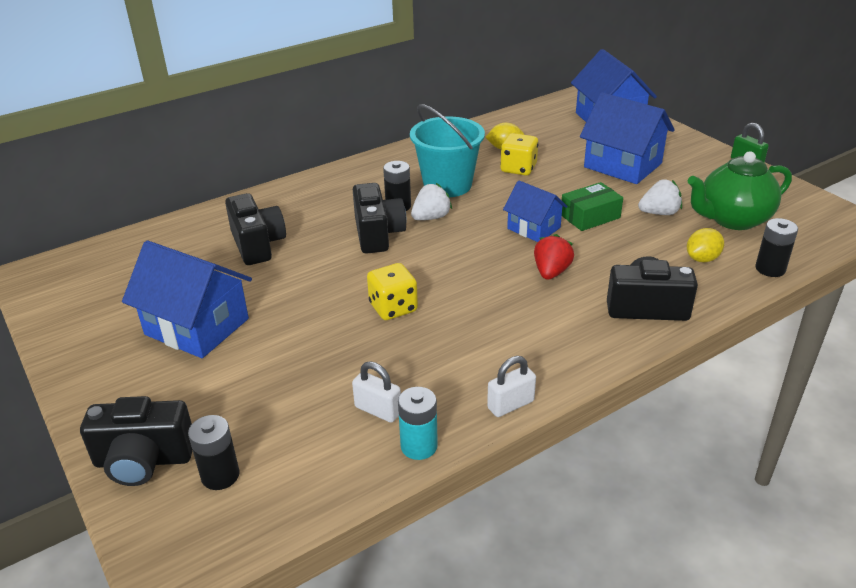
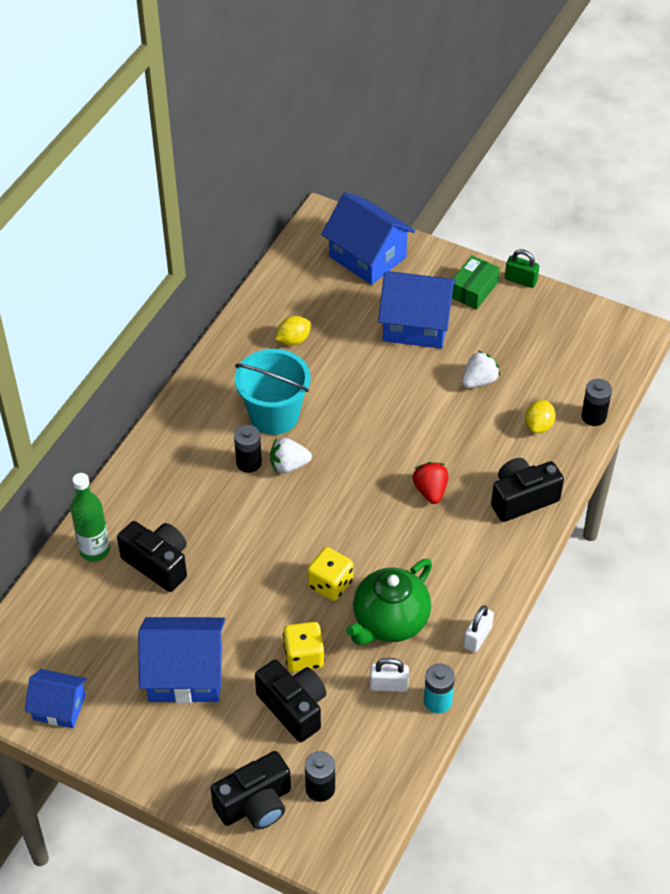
camera: 30 degrees left, 15 degrees up
(218, 221) = (95, 550): none -> green bottle
(378, 234) = (256, 506): black camera -> black camera (293, 708)
(431, 217) = (289, 465): white strawberry -> white strawberry turned 120 degrees counterclockwise
(518, 168) = (325, 366): yellow dice -> yellow dice (304, 656)
(533, 228) = (386, 443): blue house -> blue house (59, 707)
(590, 216) = (424, 408): green box -> green box (473, 289)
(732, 219) = (541, 366): green teapot -> green teapot (389, 622)

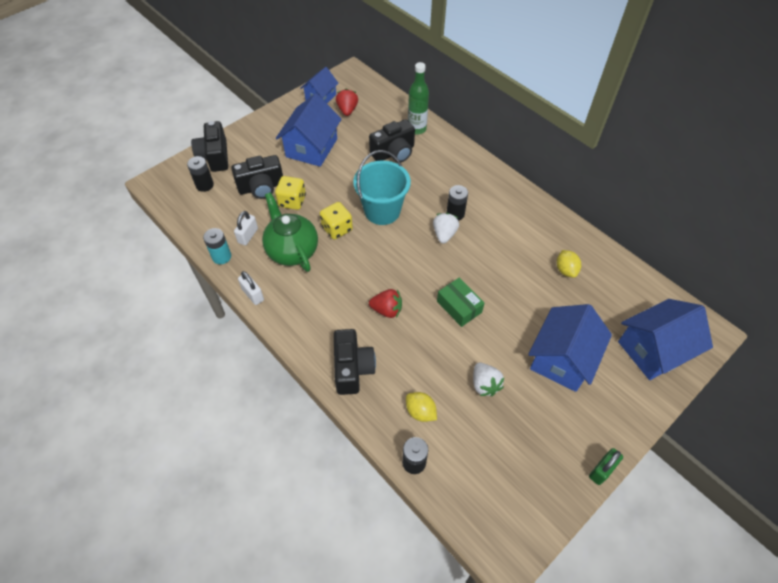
camera: 110 degrees right, 5 degrees up
(80, 657) = (347, 110): none -> red strawberry
(274, 415) = (493, 238): turquoise bucket -> turquoise bucket (382, 211)
(473, 289) = (596, 422): green box -> green box (459, 307)

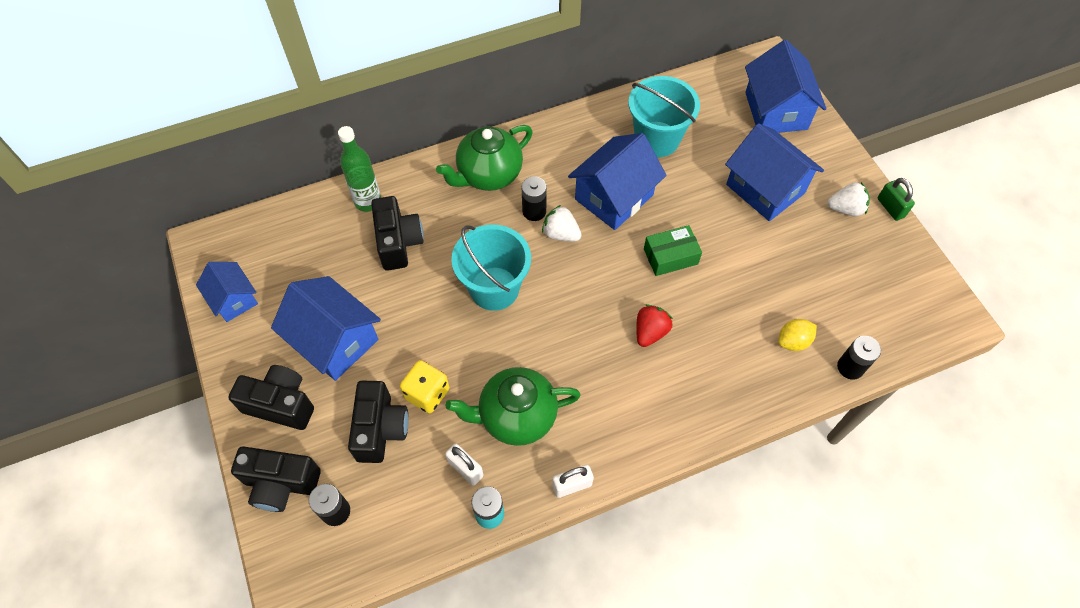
camera: 70 degrees left, 5 degrees up
(337, 229) = (501, 350): yellow dice -> none
(347, 110) = (283, 273): red strawberry -> none
(352, 368) = (720, 394): black camera -> black camera (281, 404)
(472, 180) = (488, 175): none -> green teapot
(484, 384) = (776, 268): white strawberry -> white strawberry (845, 209)
(494, 257) = (614, 197): none -> blue house
(565, 270) = (657, 139): yellow lemon -> turquoise bucket

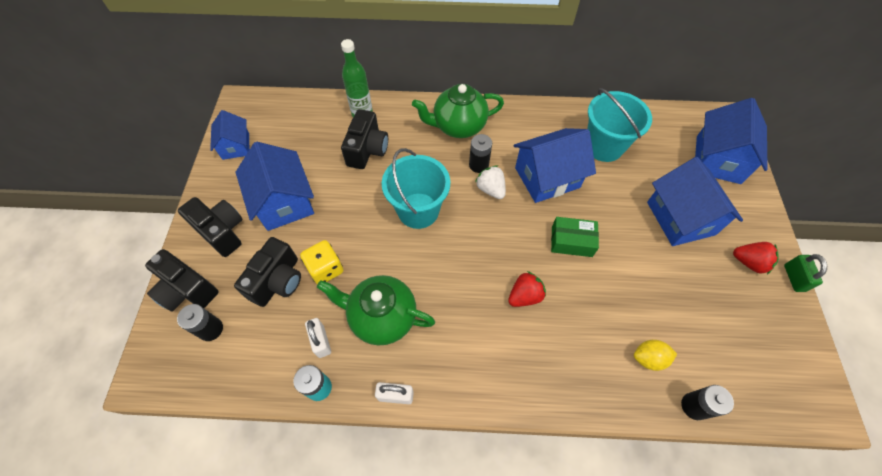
camera: 25 degrees right, 0 degrees up
(845, 209) = (749, 262): white strawberry -> red strawberry

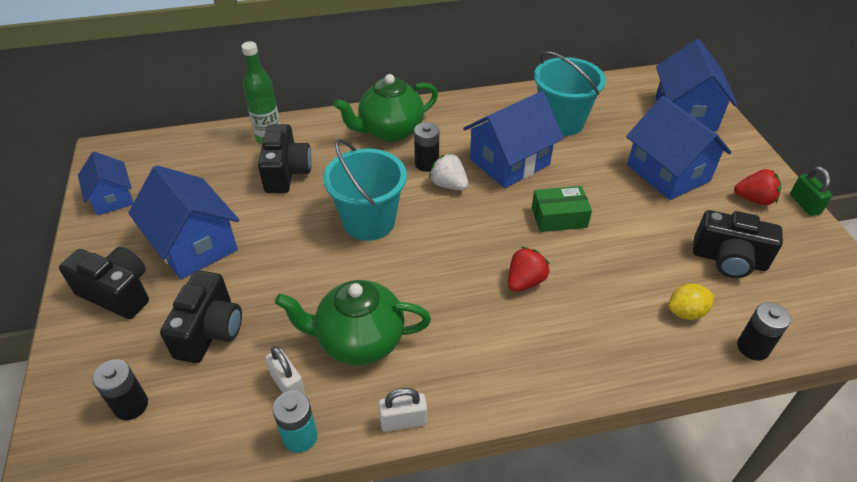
camera: 15 degrees left, 15 degrees down
(187, 290) = (85, 368): black camera -> black camera (729, 260)
(325, 269) = (270, 305): yellow dice -> none

